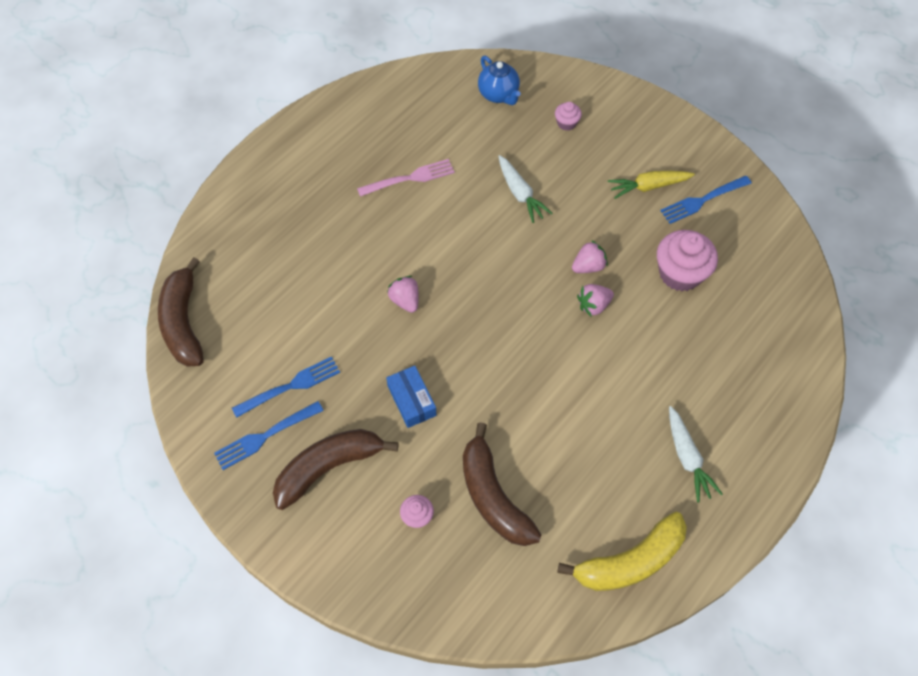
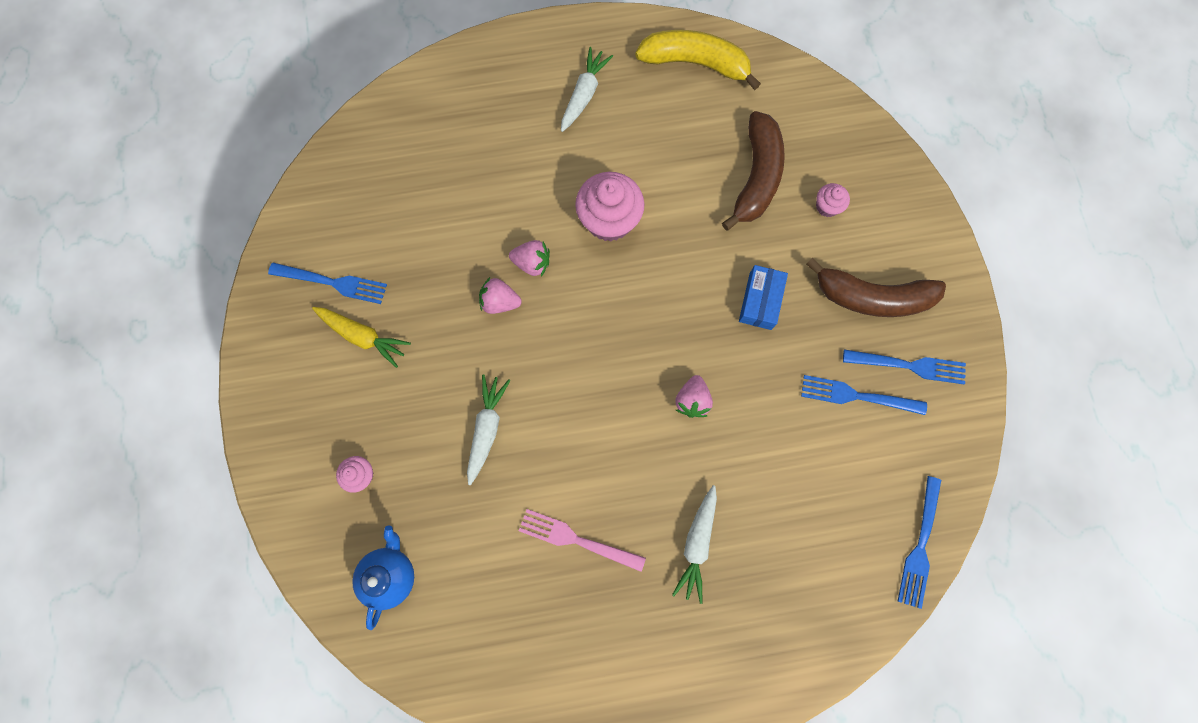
camera: 140 degrees left, 15 degrees up
(183, 322) = (920, 546): brown banana -> blue fork
(334, 225) = (697, 544): none -> white carrot
(680, 273) = (430, 233): pink cupcake -> pink cupcake (609, 220)

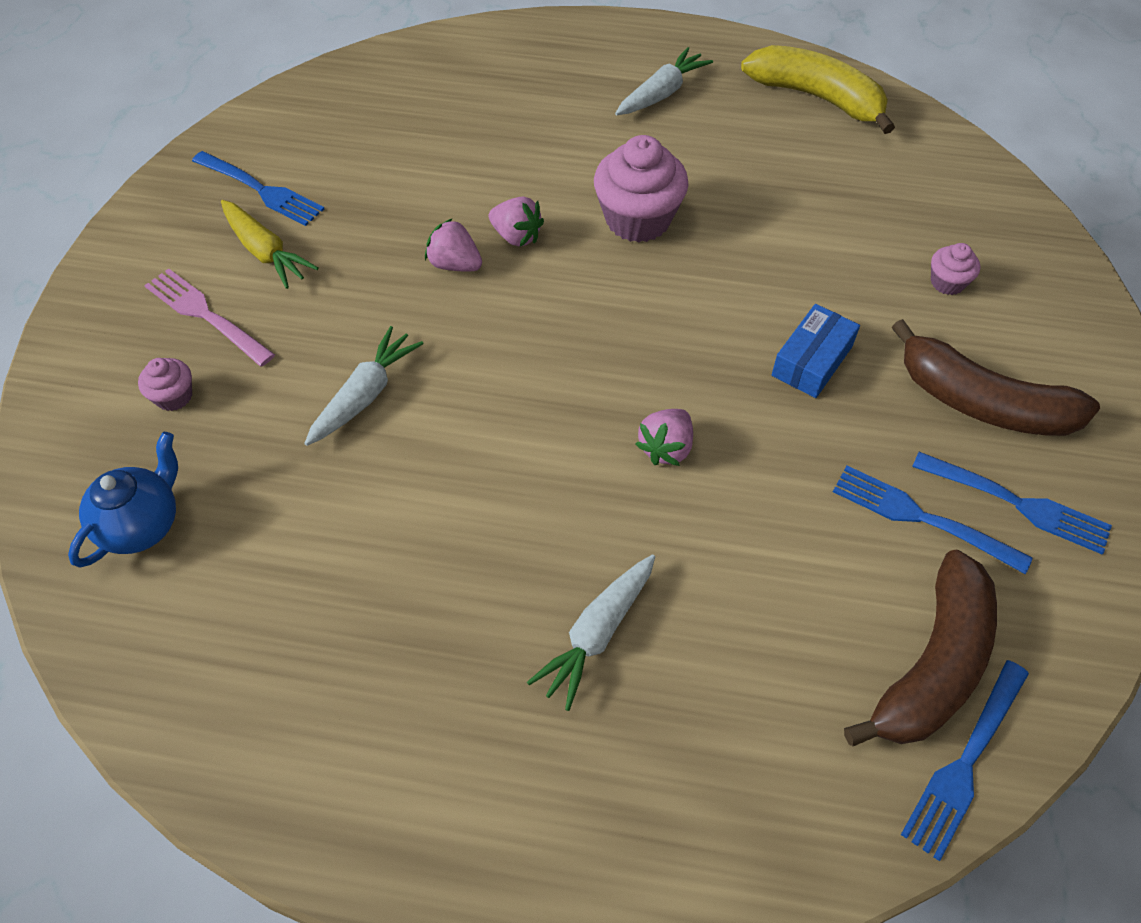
camera: 20 degrees right, 20 degrees down
(577, 539) = (420, 568): pink fork -> pink fork (206, 315)
(756, 177) = (856, 226): brown banana -> brown banana (932, 665)

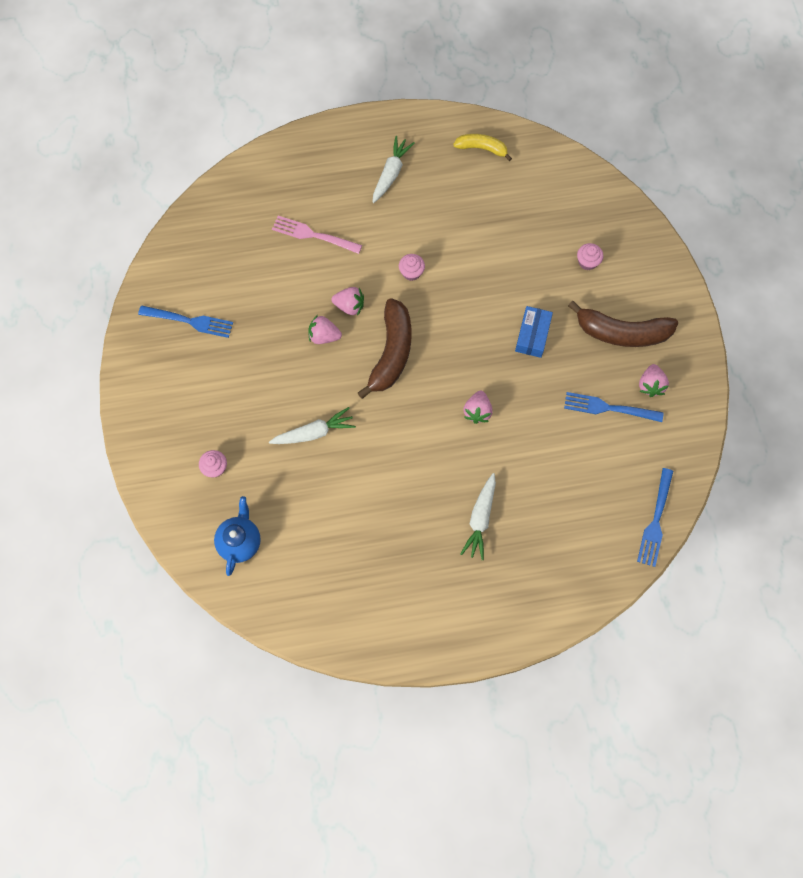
camera: 20 degrees left, 15 degrees up
(206, 315) = (204, 414): pink fork -> pink fork (313, 235)
(266, 252) = (215, 362): yellow carrot -> none
(365, 394) = (314, 432): white carrot -> white carrot turned 60 degrees clockwise
(638, 219) = (411, 272): pink cupcake -> pink cupcake, size x0.49
(817, 97) = (482, 148): yellow banana -> yellow banana, size x0.58
(932, 665) = (631, 481): brown banana -> brown banana (391, 353)
(1017, 503) = (650, 385): blue fork -> pink strawberry

